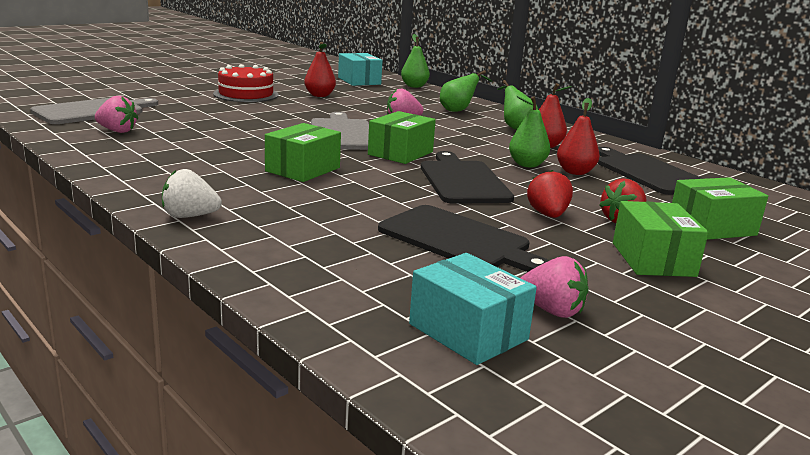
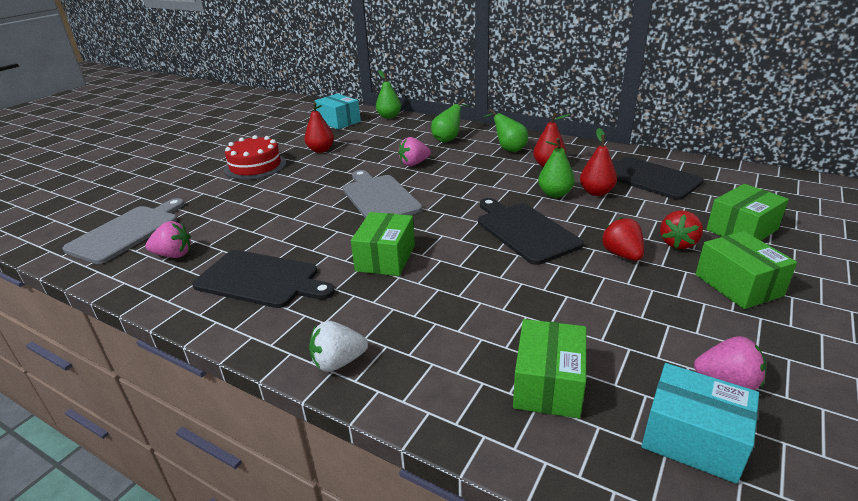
camera: 15 degrees left, 10 degrees up
(400, 153) = (448, 209): green box -> green box (548, 384)
(458, 240) = (584, 312): black cutting board -> black cutting board (261, 279)

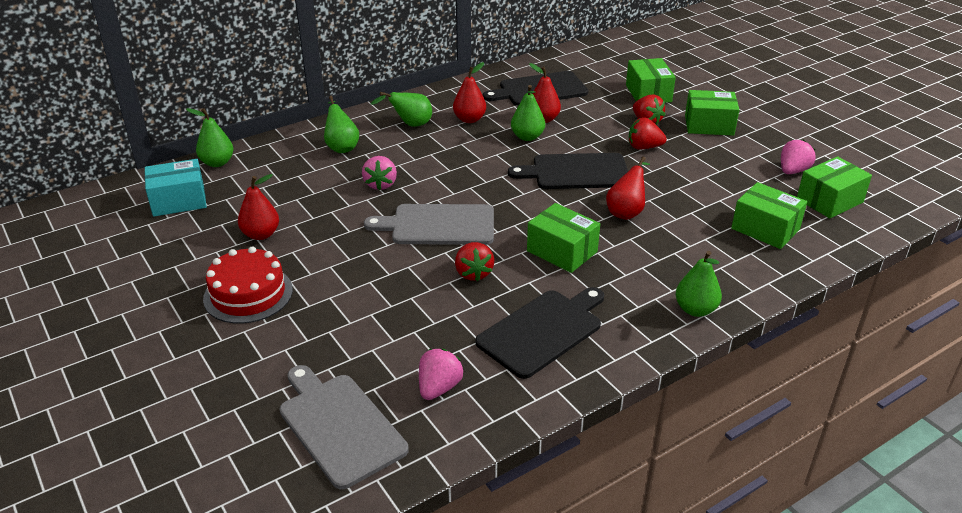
camera: 65 degrees left, 5 degrees up
(324, 228) = (473, 273): none -> red strawberry
(338, 362) = (695, 309): white strawberry -> green pear
(484, 275) = (626, 212): none -> red pear
(693, 438) = (829, 200): turquoise box -> green box

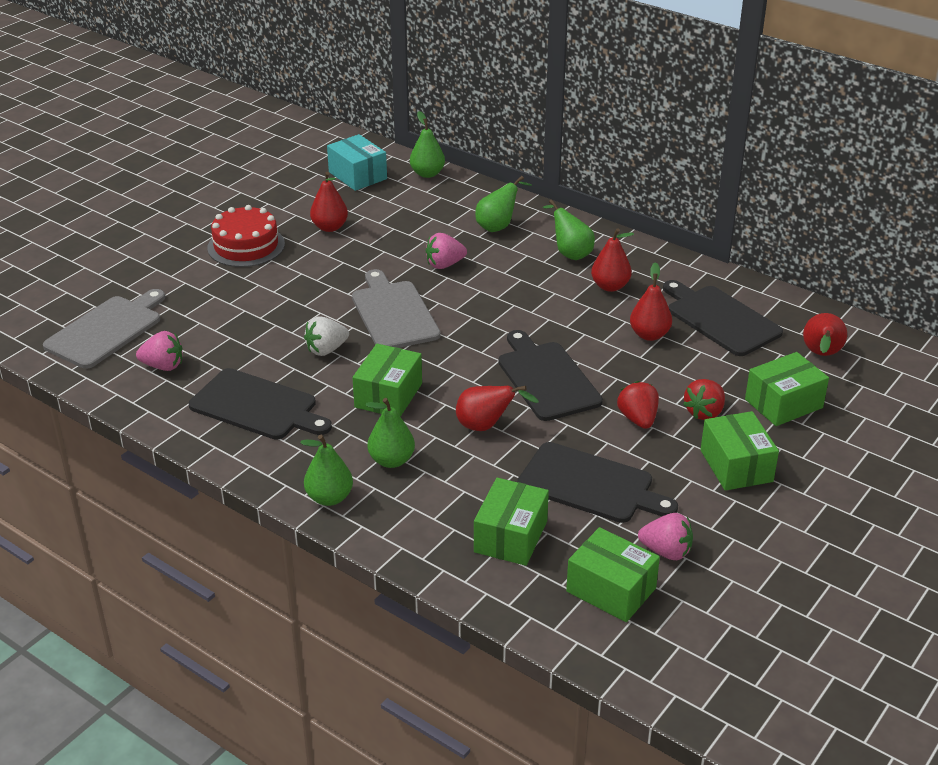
camera: 70 degrees right, 0 degrees up
(473, 273) = (326, 350): red strawberry -> white strawberry
(527, 137) = (600, 332): green pear -> green pear (391, 460)
(601, 68) = (821, 355): none -> red pear
(713, 183) = (590, 485): none -> black cutting board

